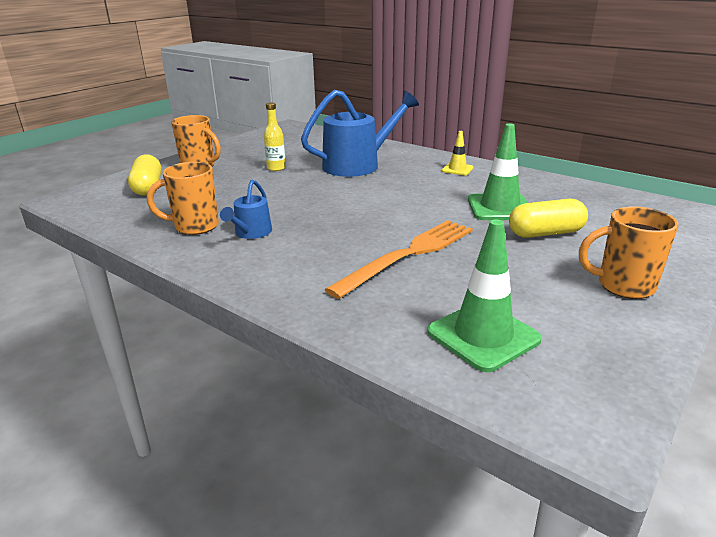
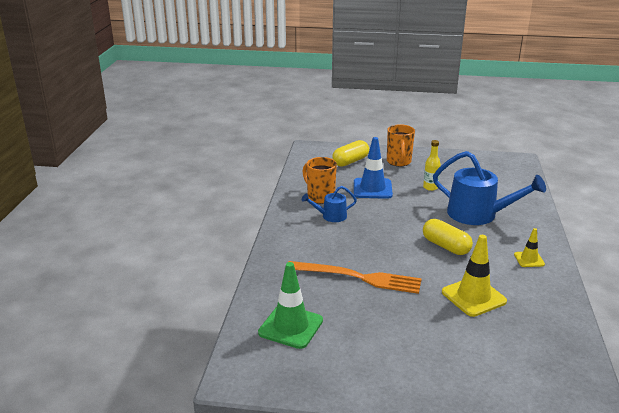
camera: 60 degrees right, 0 degrees up
(230, 193) = (372, 189): none -> blue traffic cone
(499, 208) = (473, 297): green traffic cone -> yellow traffic cone
(545, 233) = (450, 327): yellow capsule -> yellow capsule (445, 246)
(623, 286) = (399, 374): orange mug -> none

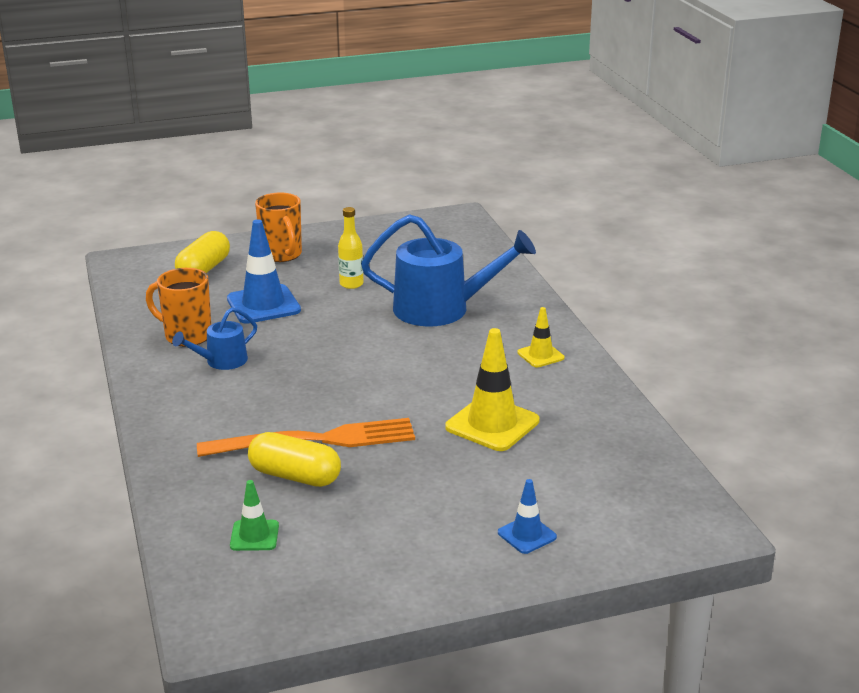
camera: 25 degrees left, 0 degrees up
(290, 327) = (254, 536): green traffic cone -> green traffic cone, size x0.55
(445, 246) = (419, 365): yellow capsule -> yellow capsule (295, 476)
(459, 379) = (527, 535): none -> blue traffic cone

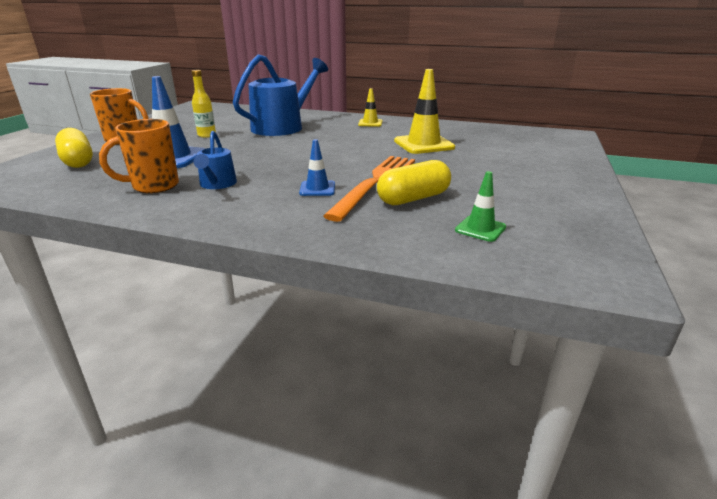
camera: 55 degrees left, 0 degrees up
(527, 535) = (548, 162): blue traffic cone -> blue traffic cone (317, 189)

